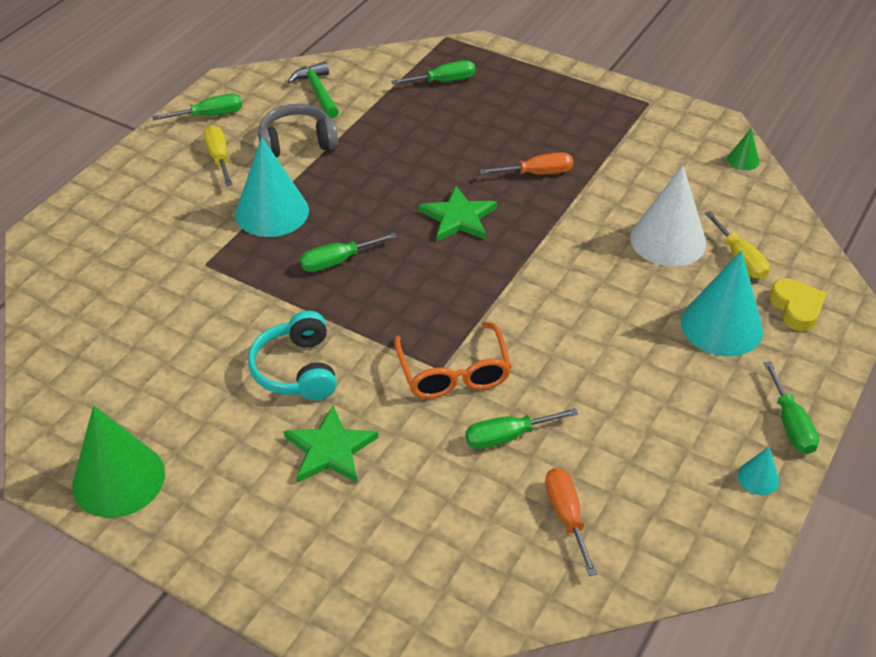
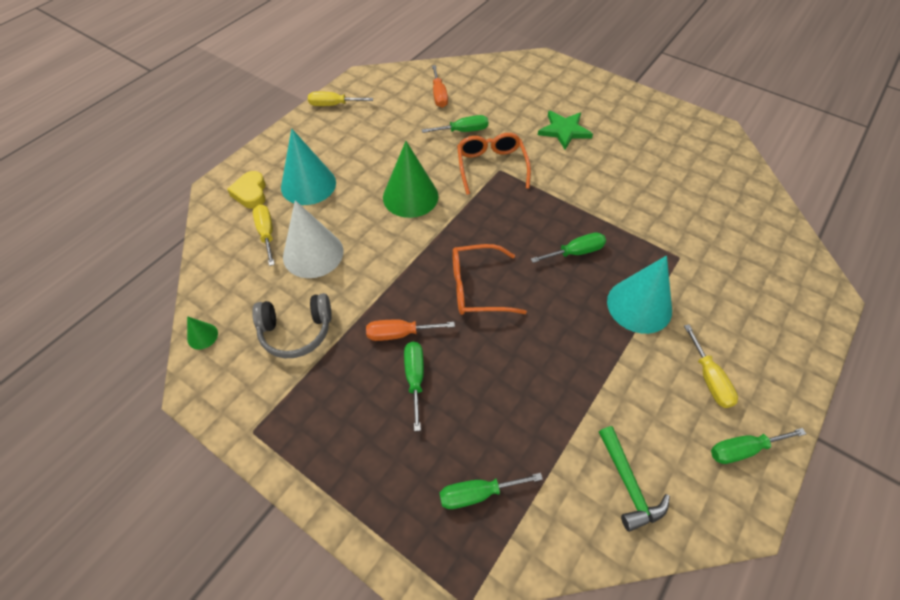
camera: 175 degrees left, 10 degrees up
(118, 479) = (679, 124): green cone -> green cone (410, 196)
(297, 143) = (635, 395): grey headphones -> grey headphones (296, 331)
(297, 370) = (591, 174): turquoise headphones -> none
(458, 218) = (477, 288): green star -> orange glasses
(758, 478) = (333, 105): turquoise cone -> yellow screwdriver
(790, 424) = (300, 127): green screwdriver -> green screwdriver (415, 378)

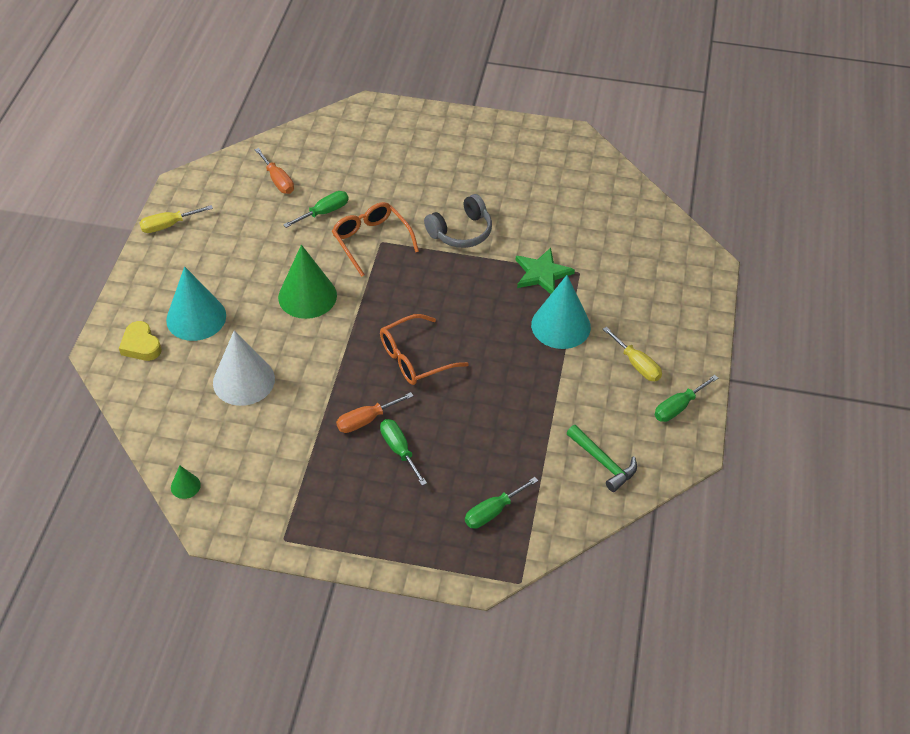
camera: 25 degrees left, 5 degrees down
(266, 233) = (184, 378): yellow screwdriver -> none
(296, 331) = (271, 451): grey headphones -> grey headphones (461, 232)
(564, 131) = (425, 181): green star -> green star (542, 274)
(575, 252) = (488, 298): green screwdriver -> none

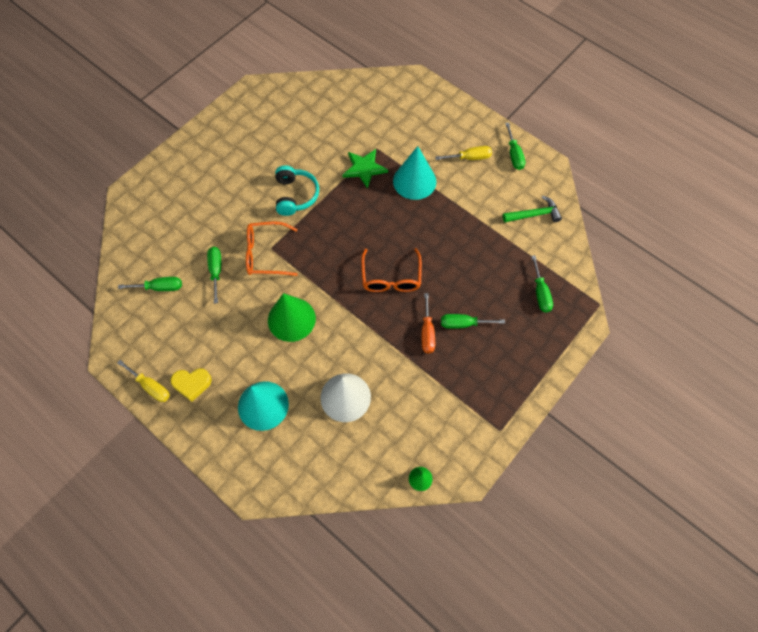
camera: 60 degrees left, 15 degrees up
(141, 345) = (266, 458): yellow heart -> yellow heart (192, 384)
(168, 225) = (151, 386): yellow screwdriver -> yellow screwdriver turned 60 degrees counterclockwise
(278, 180) = (160, 287): orange screwdriver -> green screwdriver
(461, 232) = (295, 195): grey headphones -> turquoise headphones

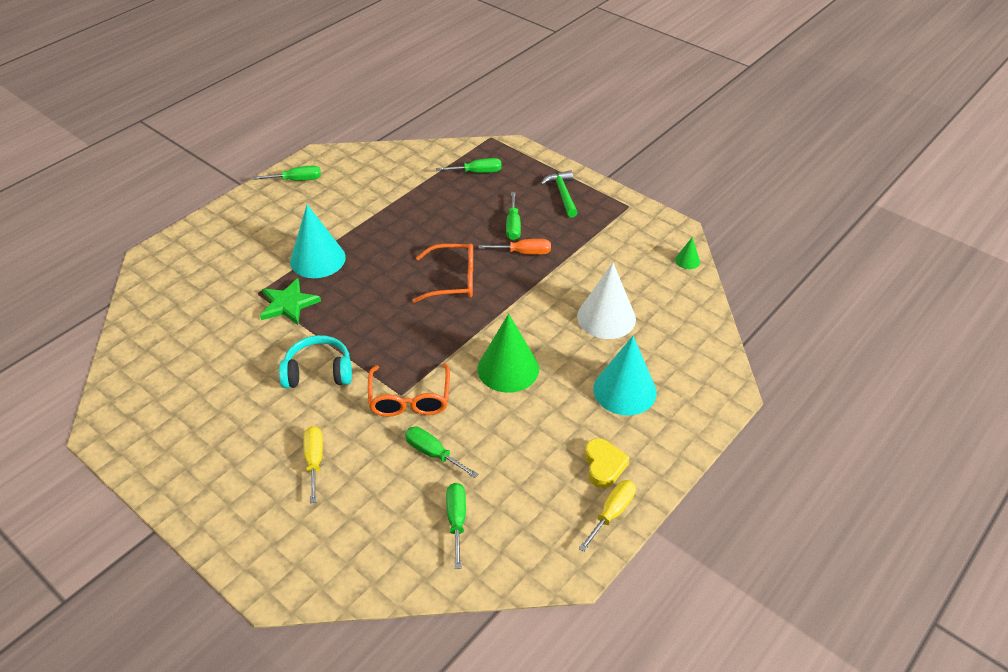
camera: 90 degrees left, 20 degrees down
(216, 271) = (433, 453): green screwdriver -> green screwdriver turned 45 degrees clockwise
(470, 158) = (293, 213): yellow screwdriver -> yellow screwdriver (314, 461)
(534, 214) = (380, 170): green hammer -> green hammer (562, 194)

